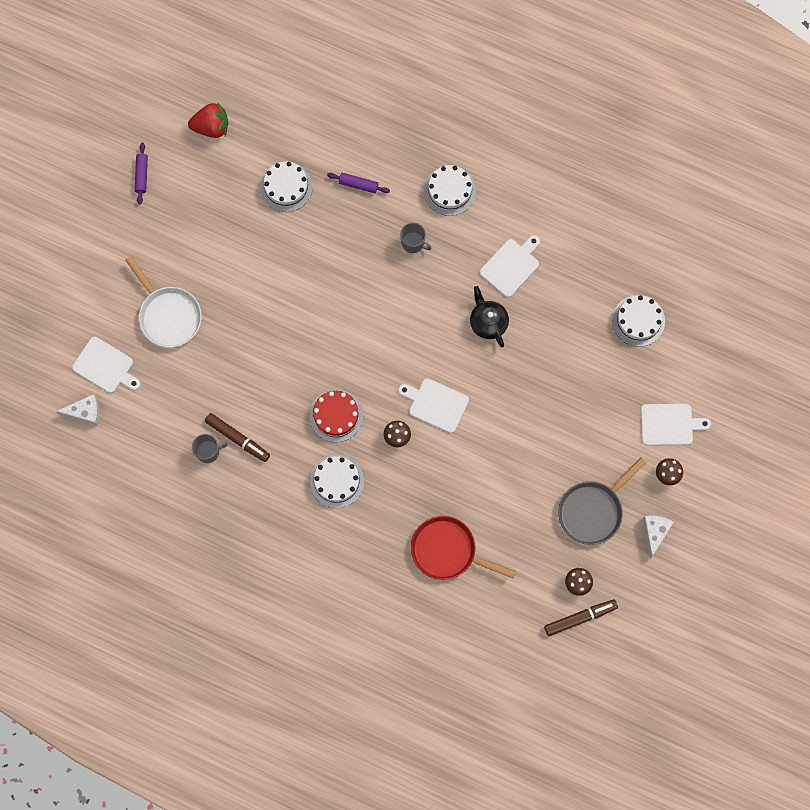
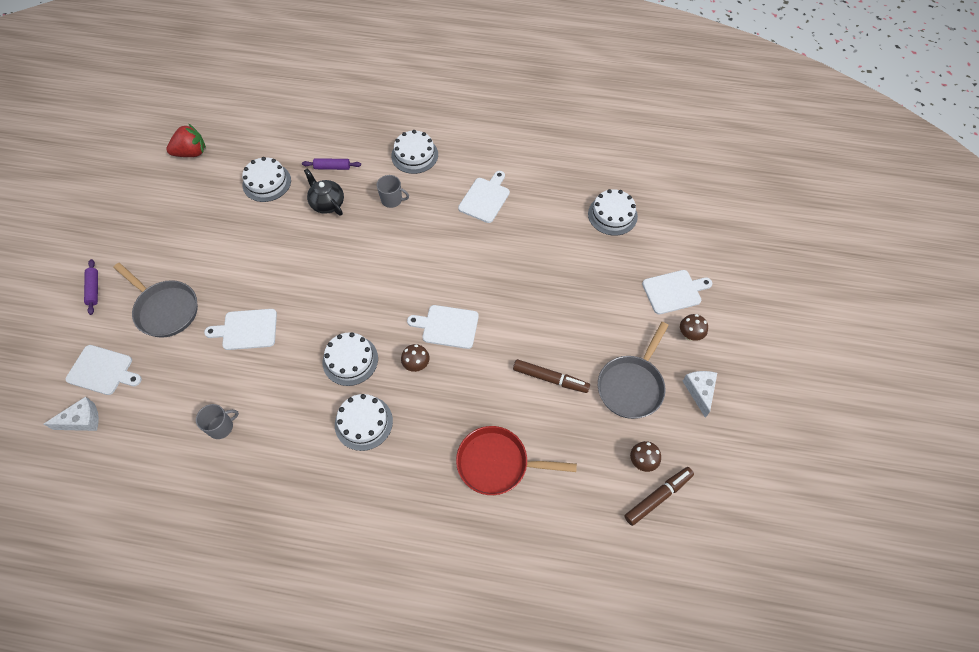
camera: 15 degrees left, 15 degrees down
(142, 175) = (129, 201): purple rolling pin -> purple rolling pin (94, 289)
(168, 315) = (165, 309): white pan -> grey pan
(237, 438) = (251, 406): brown marker -> brown marker (550, 378)
(243, 358) = (246, 330): none -> white cutting board
(336, 415) = (350, 360): red cake -> white cake
(488, 322) = (477, 246): black teapot -> black teapot (327, 203)

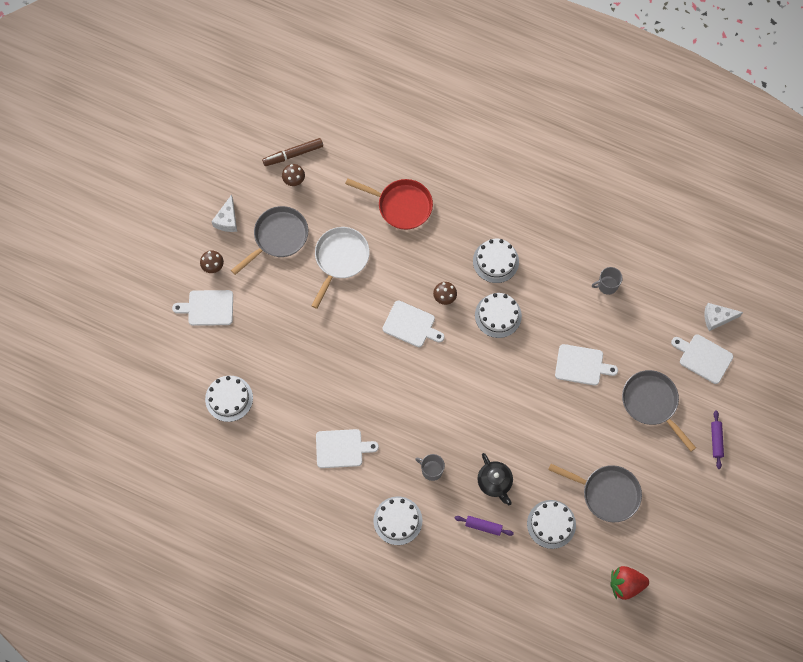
camera: 165 degrees left, 10 degrees up
(212, 218) = (607, 493): none -> grey pan
(485, 198) = (342, 448): white cutting board -> white cutting board turned 135 degrees counterclockwise
(550, 378) = (340, 259): brown marker -> white pan

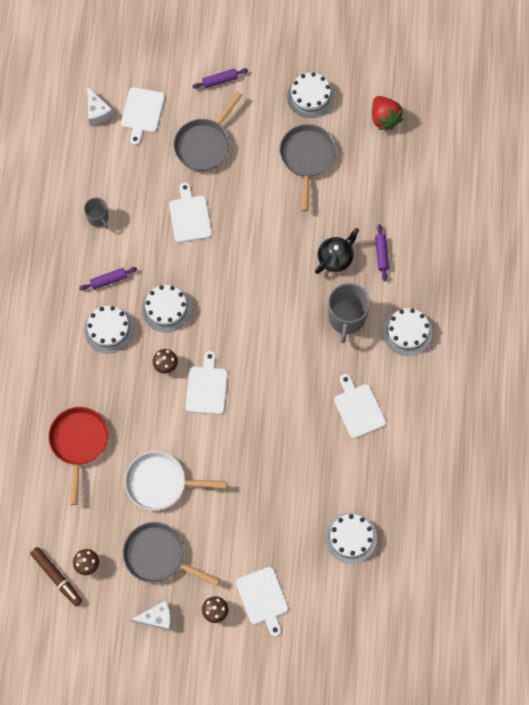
camera: 110 degrees left, 0 degrees up
(431, 470) = (346, 318): grey mug -> grey mug, size x1.74
(542, 275) = (108, 280): none -> purple rolling pin
(551, 524) = (355, 196): white cake -> white cake (310, 96)

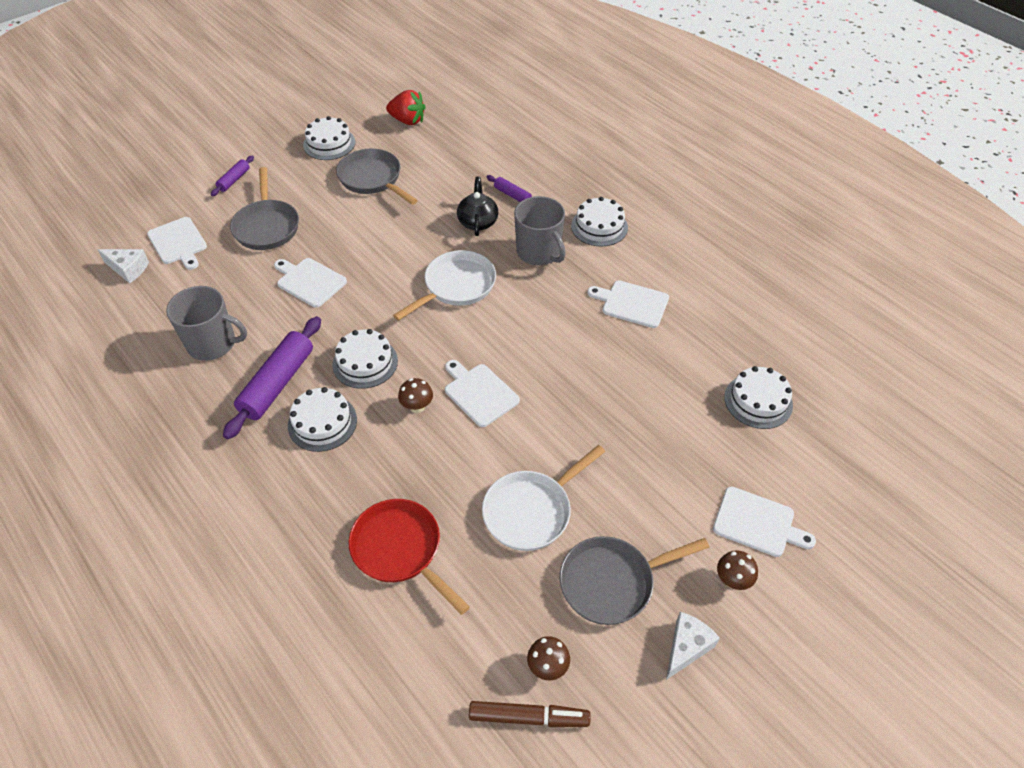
camera: 45 degrees left, 20 degrees down
(98, 218) = (213, 344): grey mug -> grey mug, size x1.74
(108, 280) = (278, 383): purple rolling pin -> purple rolling pin, size x1.99
(270, 299) = (456, 286): none -> white pan

